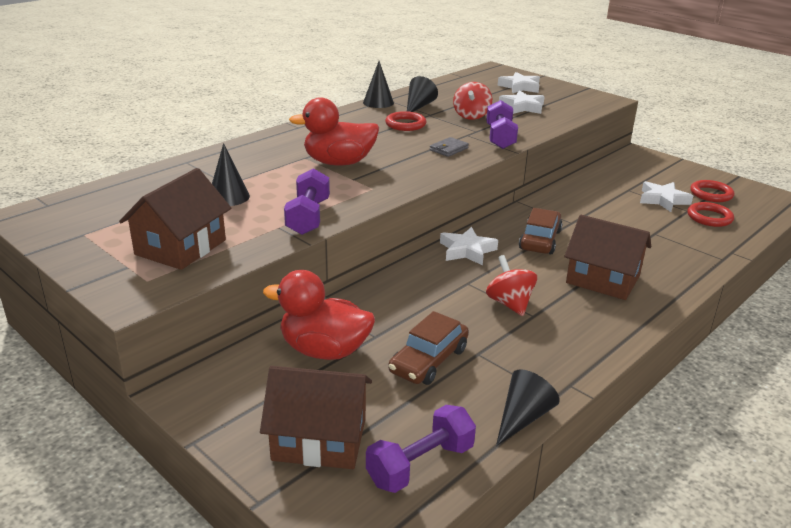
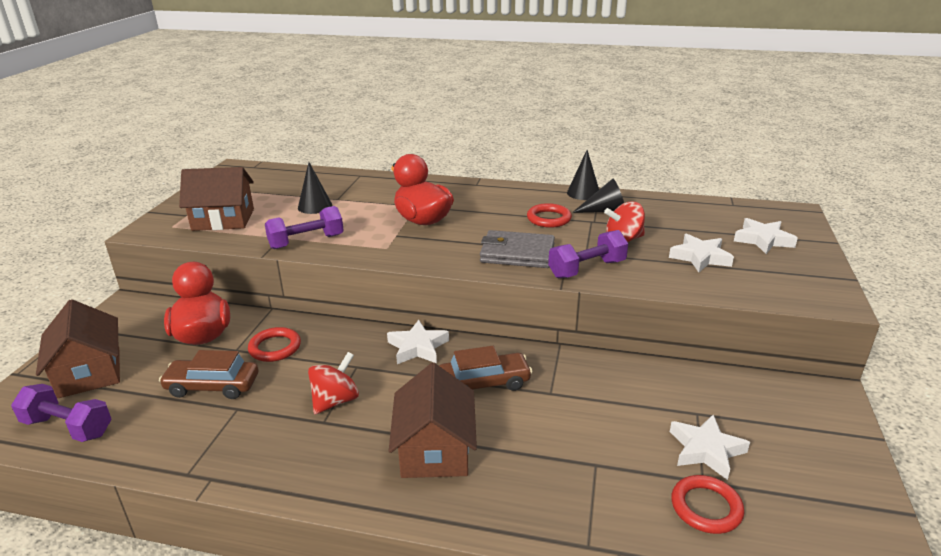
camera: 60 degrees right, 0 degrees up
(449, 149) = (517, 253): grey wallet -> grey wallet, size x1.88
(523, 417) = (146, 463): black cone -> none
(711, 194) = (791, 494): red ring -> red ring (275, 347)

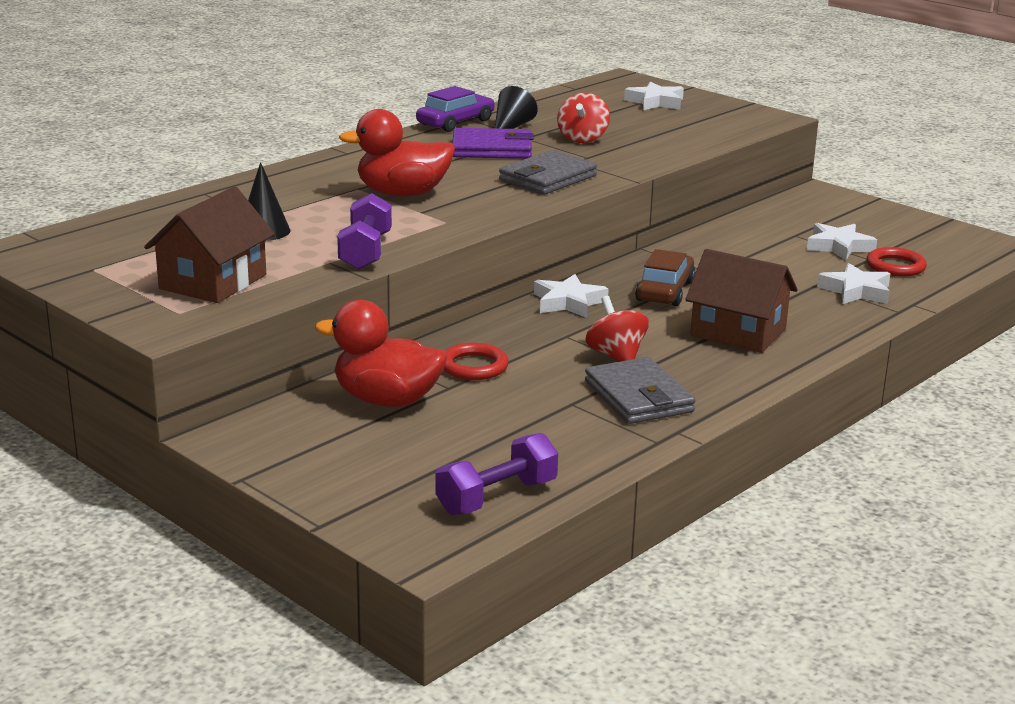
camera: 60 degrees left, 5 degrees down
(89, 372) = (383, 476): brown house -> none
(212, 386) = (512, 409): brown car -> none
(266, 436) = (638, 397): none -> grey wallet
(549, 219) = (492, 149): red ring -> purple wallet
(583, 193) = (455, 122): black cone -> purple car
(587, 269) = (618, 165): purple dumbbell -> none
(700, 257) = (654, 127): white star -> white star (856, 291)

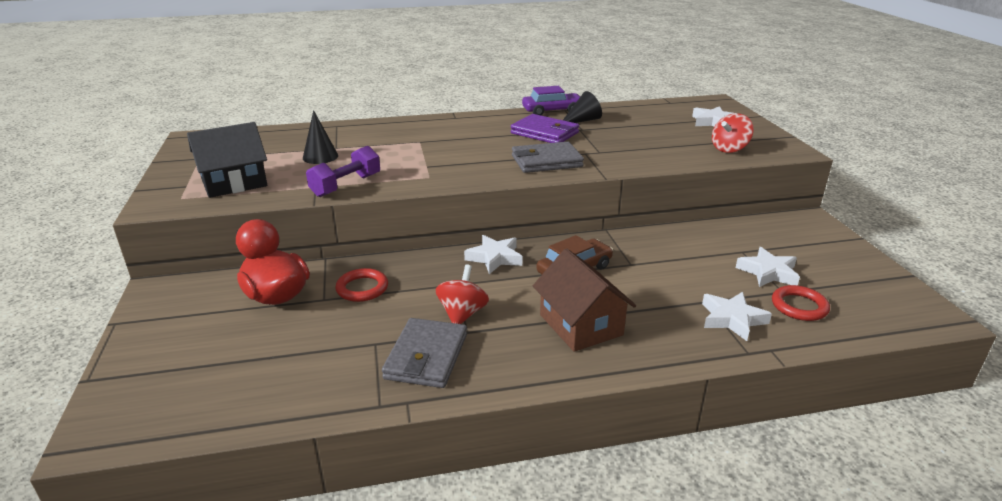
camera: 35 degrees right, 5 degrees up
(213, 282) = (234, 183): brown house -> black house
(402, 194) = (438, 151): red duck -> none
(497, 497) = (207, 407): purple dumbbell -> none
(582, 139) = (617, 138): red spinning top -> red spinning top (729, 149)

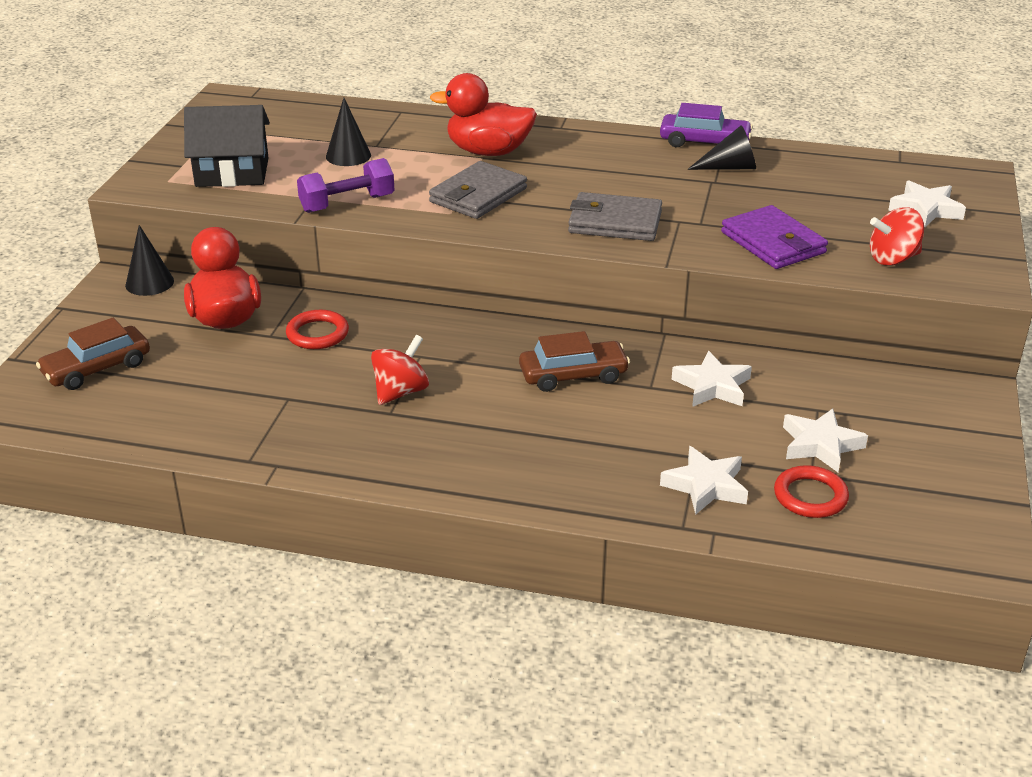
camera: 25 degrees right, 5 degrees up
(180, 366) = (97, 368): none -> brown car
(188, 284) = (149, 283): none -> black cone
(420, 138) = (488, 152): none -> red duck
(426, 356) = (328, 426): grey wallet -> grey wallet (478, 195)
(495, 258) = (492, 335): white star -> white star (712, 386)
(544, 133) = (656, 177): purple wallet -> purple wallet (773, 242)
(581, 325) = (519, 441): brown house -> none

